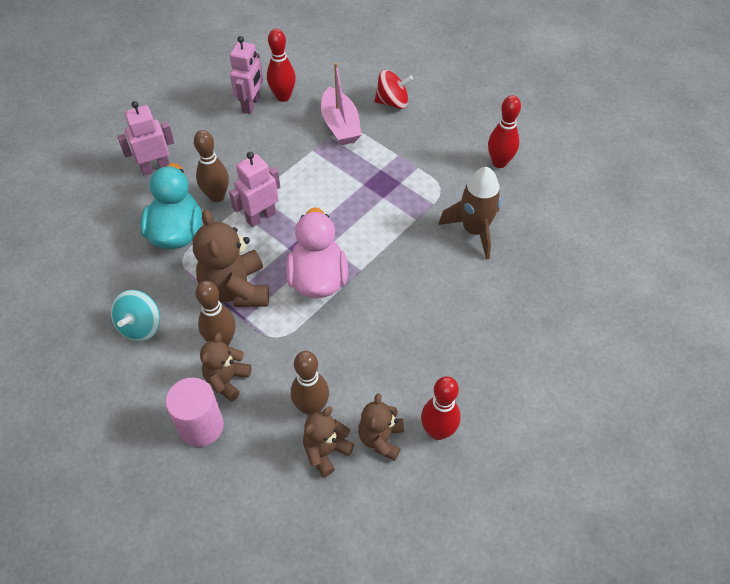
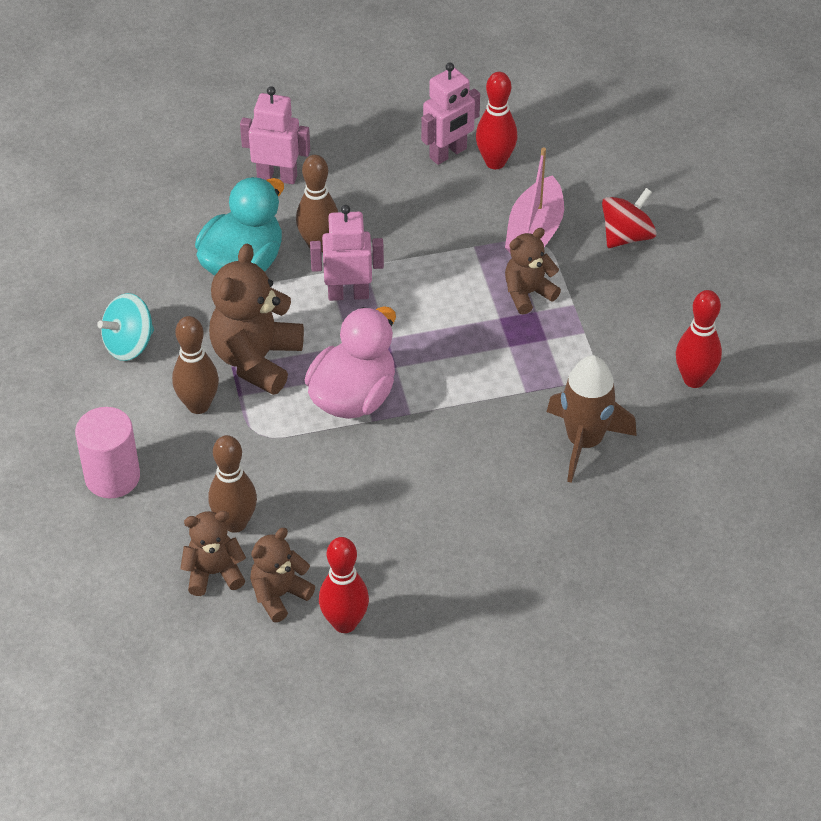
camera: 35 degrees right, 5 degrees down
(227, 380) = (173, 447): brown teddy bear -> brown teddy bear (528, 293)
(392, 102) = (626, 236): red spinning top -> red spinning top turned 75 degrees counterclockwise

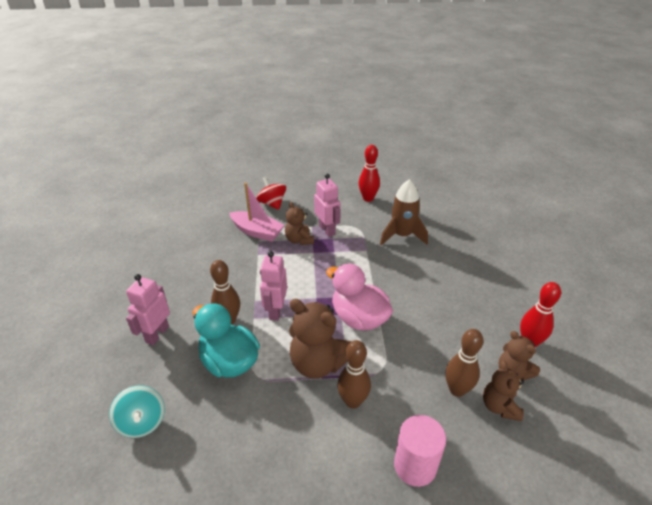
camera: 80 degrees left, 10 degrees down
(129, 344) = (284, 442): turquoise spinning top -> turquoise spinning top (142, 422)
(448, 153) = (181, 254): pink robot -> pink robot (327, 230)
(495, 162) = (198, 238): red bowling pin -> none

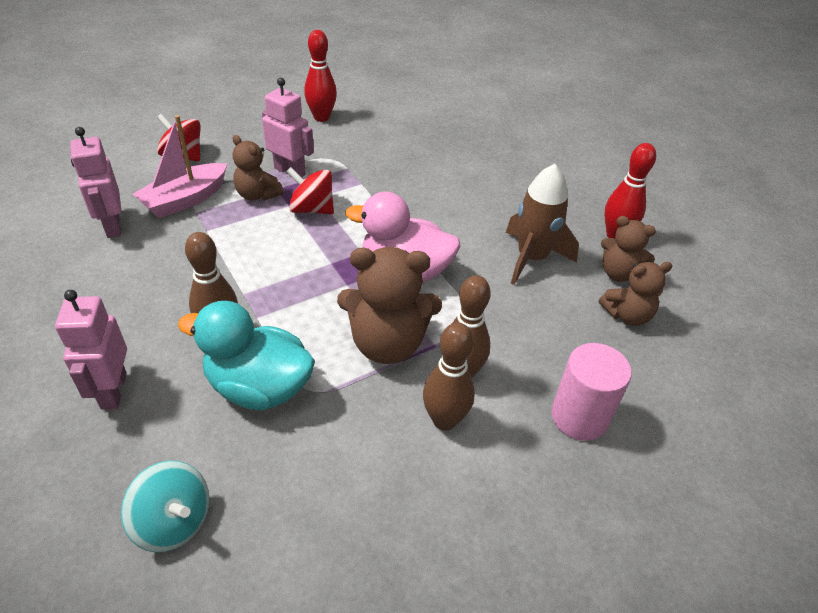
camera: 30 degrees left, 5 degrees up
(257, 232) = (185, 200): pink boat -> pink boat turned 135 degrees clockwise
(275, 311) = (284, 297): pink robot -> pink robot (112, 226)
(325, 258) = (312, 209): none -> red spinning top
(402, 235) = (396, 154): brown rocket -> brown rocket (532, 258)
(457, 390) = (572, 314): brown bowling pin -> brown bowling pin (444, 420)
(499, 406) = (627, 315): brown teddy bear -> brown teddy bear turned 75 degrees counterclockwise

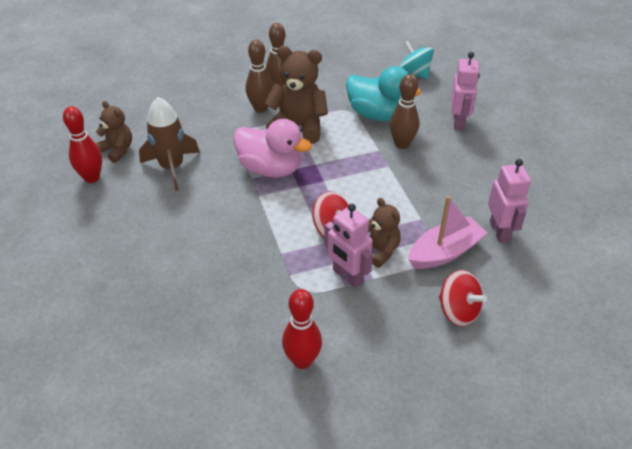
camera: 165 degrees left, 0 degrees up
(579, 417) = (208, 84): pink cylinder -> none
(627, 315) = (137, 125): brown teddy bear -> none

